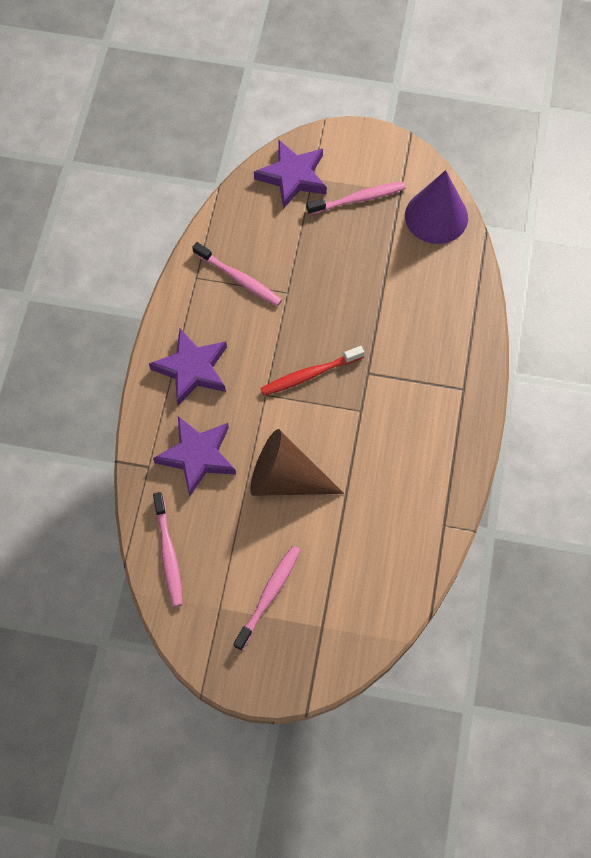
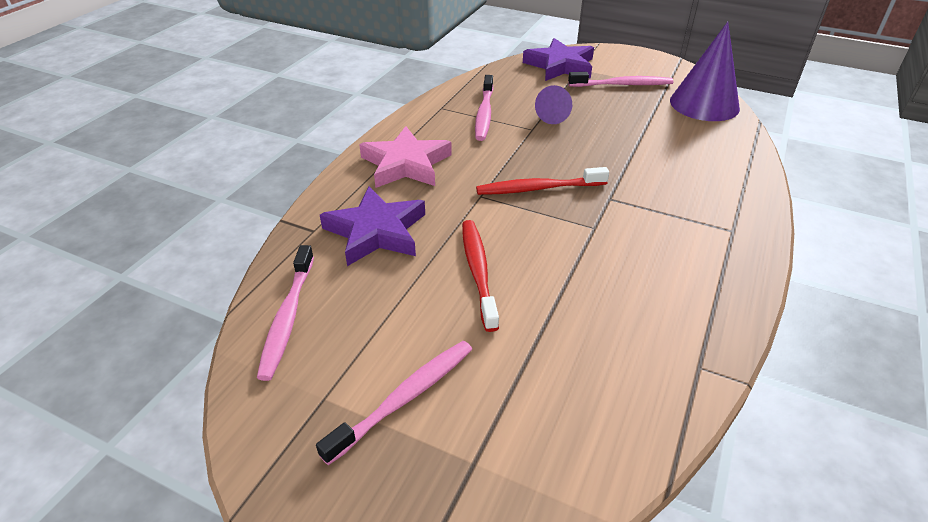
camera: 15 degrees right, 25 degrees down
(192, 369) = (406, 164): purple star -> pink star
(239, 279) = (484, 114): pink toothbrush -> pink toothbrush turned 45 degrees clockwise
(285, 479) = (478, 272): brown cone -> red toothbrush
(303, 266) = (554, 115): none -> purple cone

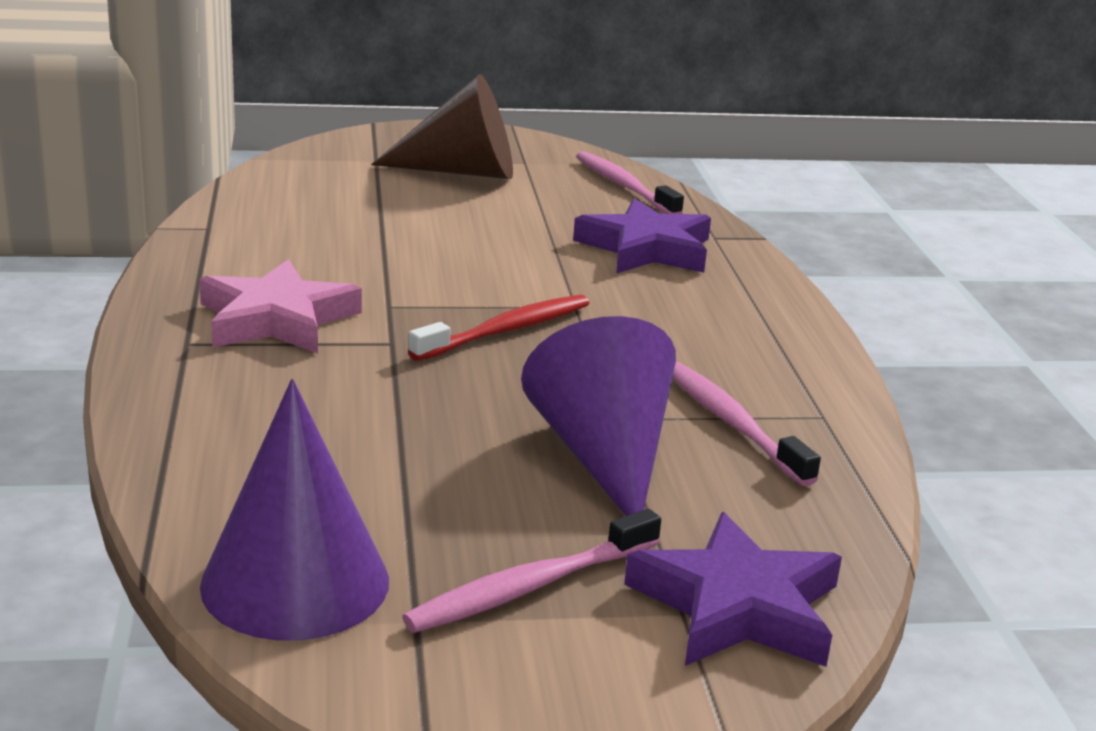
camera: 145 degrees right, 15 degrees down
(404, 398) = (462, 171): pink toothbrush -> brown cone
(406, 164) = (728, 317): pink star -> pink star (277, 319)
(478, 272) = (489, 242): red toothbrush -> none
(554, 115) = (603, 455): purple cone -> purple cone, size x1.88

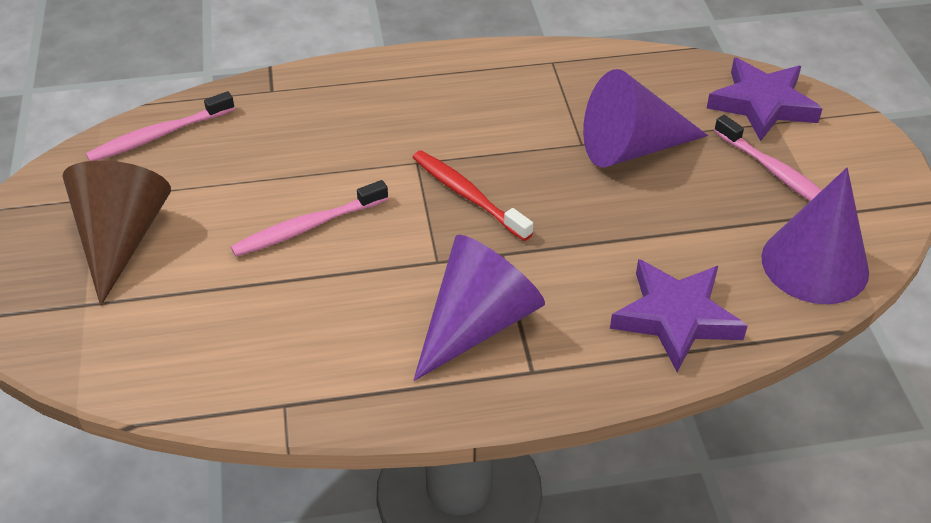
camera: 90 degrees left, 20 degrees up
(277, 319) = (477, 323): pink star -> purple cone
(646, 248) = (301, 125): purple star -> purple star (676, 318)
(732, 423) = (574, 96): pink toothbrush -> pink toothbrush (307, 227)

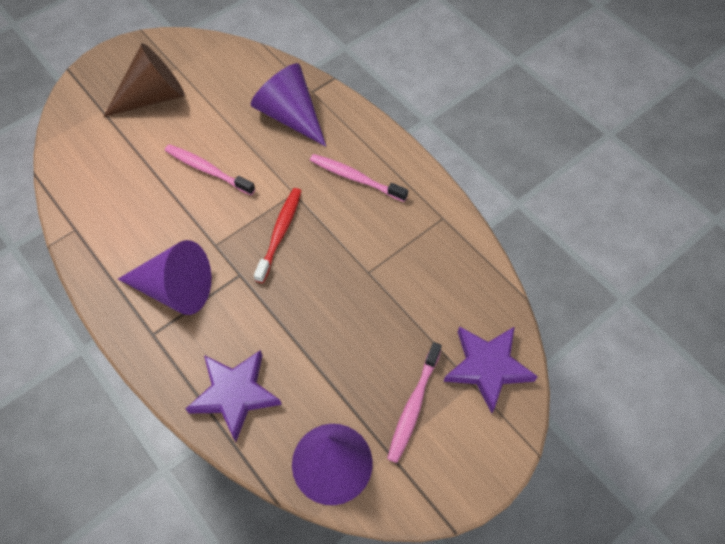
camera: 60 degrees right, 15 degrees up
(159, 135) = (240, 65): pink toothbrush -> pink toothbrush (355, 178)
(631, 148) = (382, 303): purple cone -> purple cone (290, 115)

